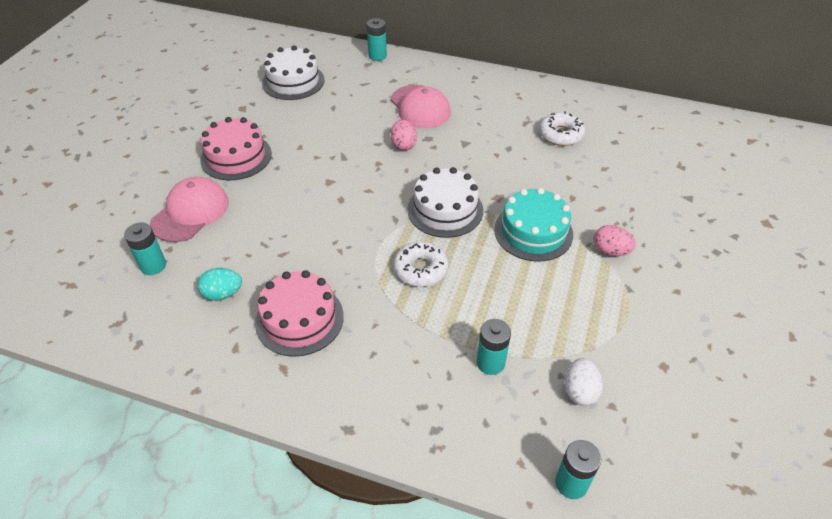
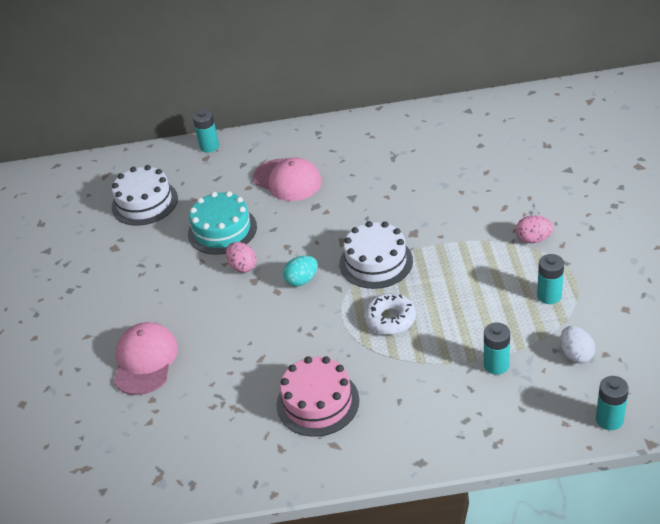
camera: 20 degrees left, 5 degrees down
(153, 266) = (149, 419): turquoise battery -> turquoise battery (549, 296)
(223, 294) = (234, 413): turquoise egg -> turquoise egg (302, 280)
(236, 156) = (147, 294): pink cake -> none
(403, 145) = (298, 221): pink egg -> pink egg (243, 266)
(533, 232) = (462, 249): turquoise cake -> turquoise cake (222, 230)
(560, 134) = (430, 156): white donut -> none

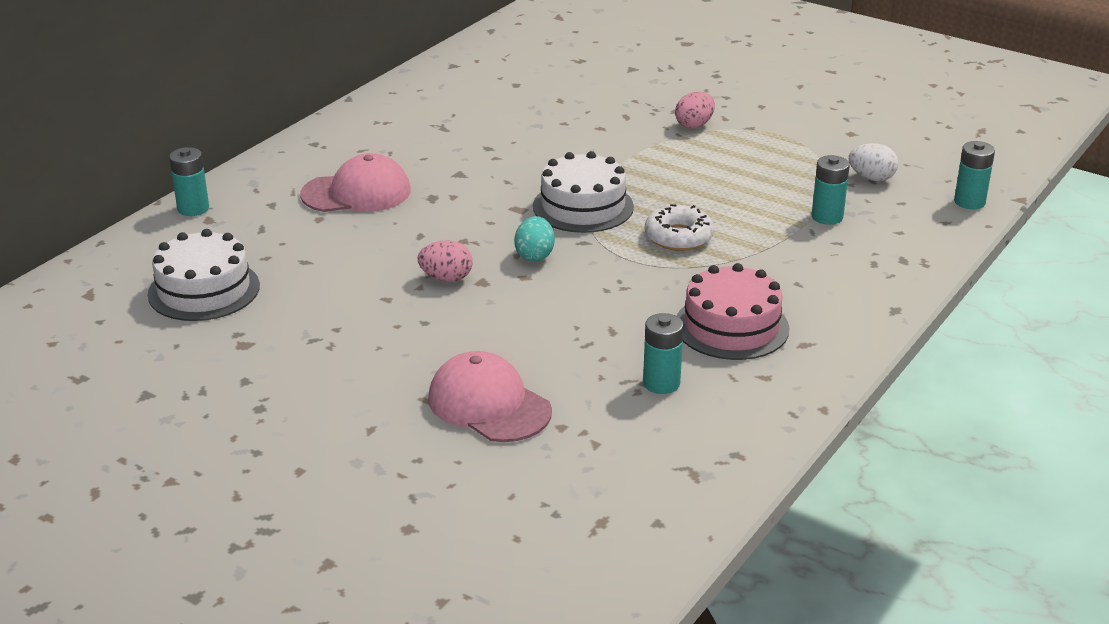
camera: 55 degrees left, 10 degrees down
(222, 230) = (360, 264): turquoise cake -> none
(549, 296) = (779, 154): turquoise battery -> turquoise battery (661, 383)

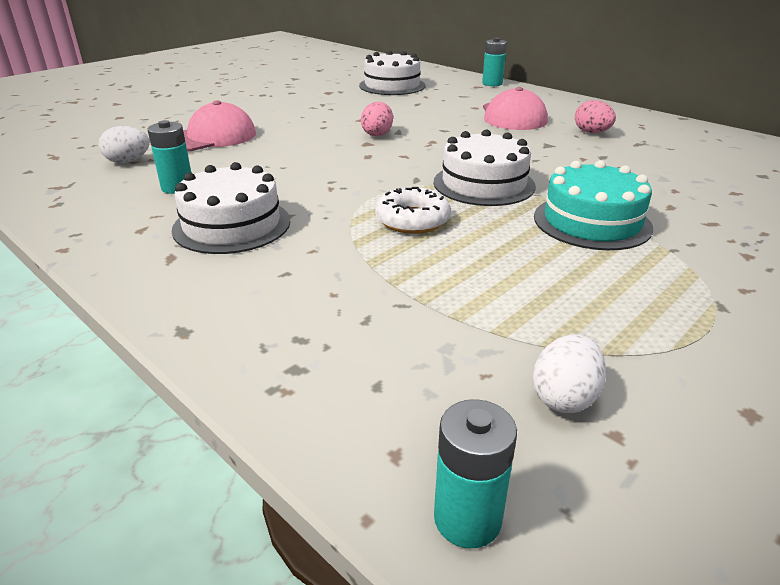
camera: 100 degrees right, 0 degrees up
(534, 255) = (399, 161): turquoise egg -> none
(597, 447) = (128, 161): none -> white egg
(645, 160) = (592, 222): none -> turquoise cake
(694, 125) = (706, 263): pink egg -> pink egg (591, 132)
(731, 326) = (232, 225): pink cake -> white cake
(827, 217) = (437, 324): turquoise battery -> none

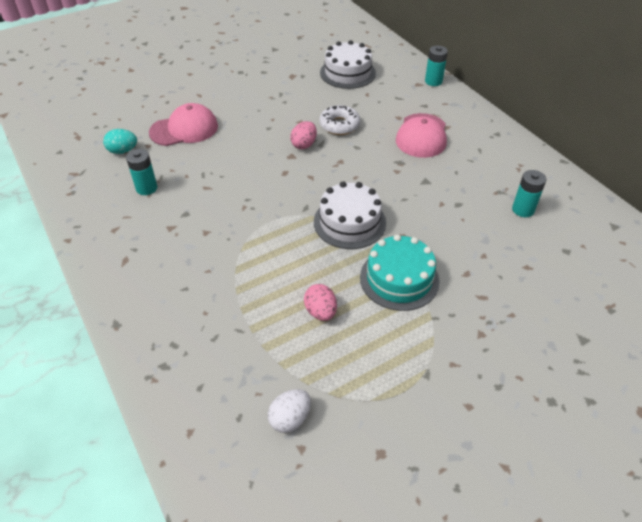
camera: 15 degrees right, 15 degrees up
(128, 161) = (123, 151): white egg -> turquoise egg
(232, 225) = (168, 236): white cake -> none
(412, 220) = (281, 253): white donut -> white donut (339, 125)
(467, 519) = (205, 475): turquoise battery -> turquoise battery (523, 210)
(591, 132) = (471, 170): pink egg -> pink egg (320, 312)

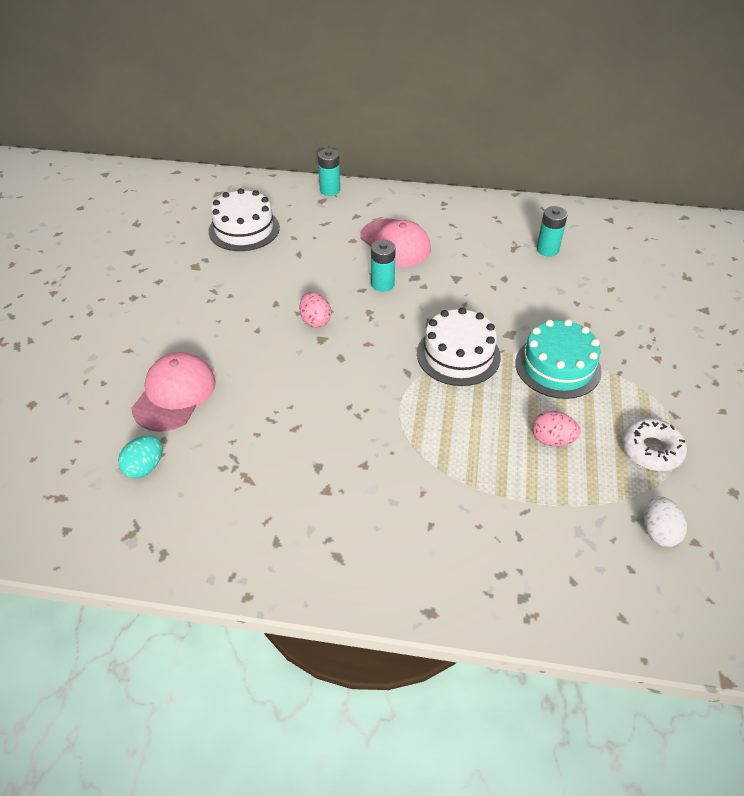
camera: 50 degrees left, 0 degrees up
(146, 188) = (238, 478): turquoise battery -> turquoise battery (382, 284)
(339, 125) = (316, 281): white donut -> white donut (651, 450)

